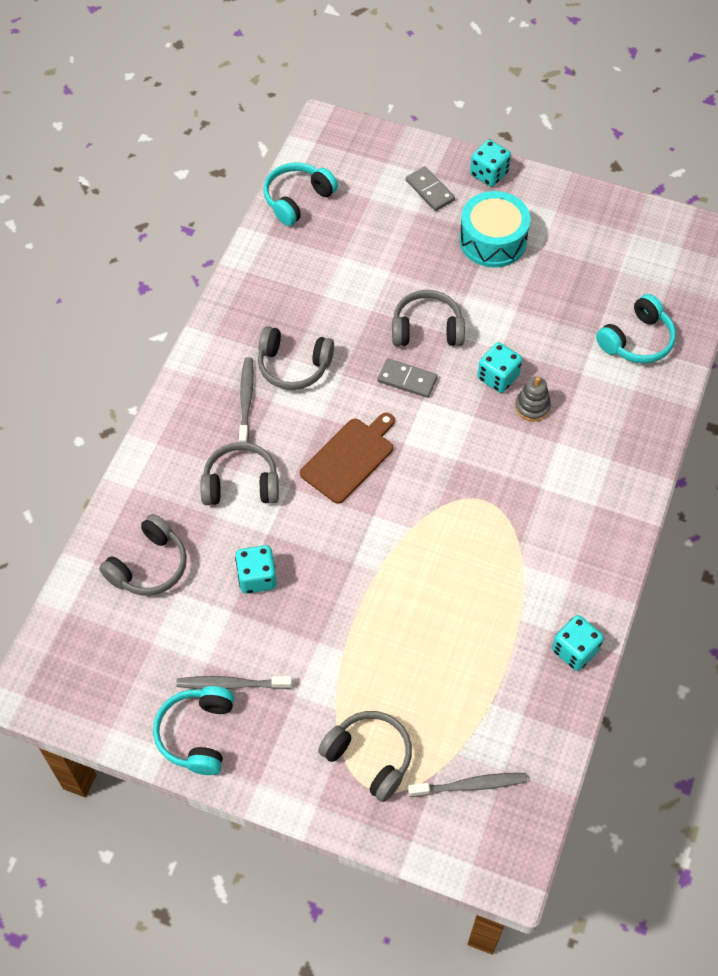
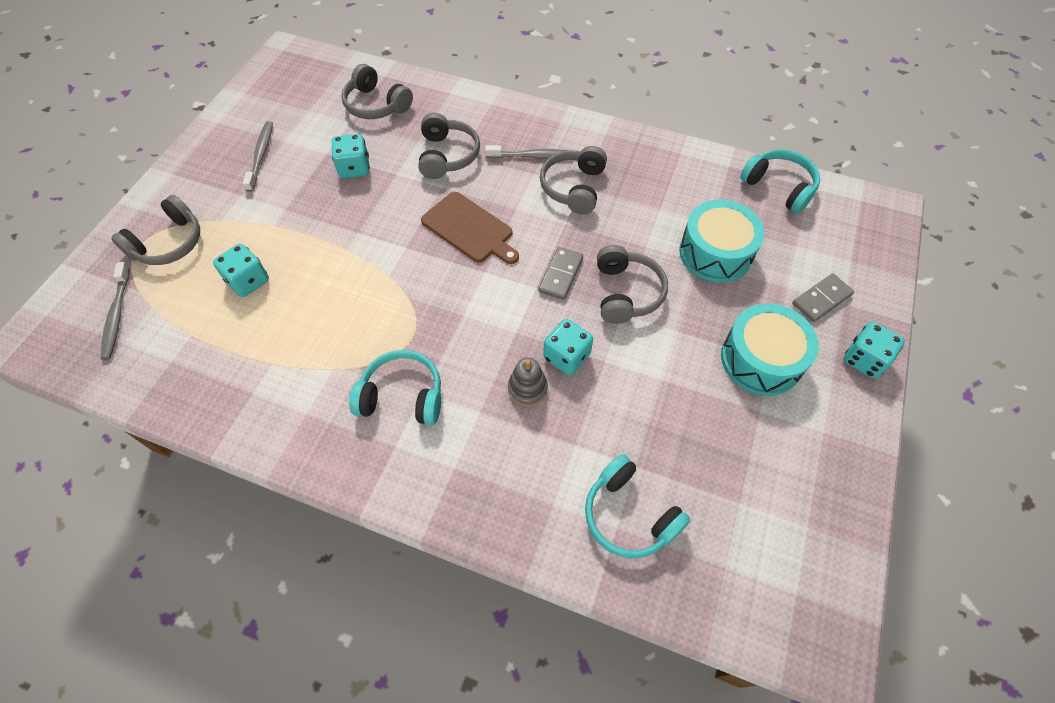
camera: 90 degrees right, 0 degrees up
(197, 734) = (224, 138): turquoise headphones -> turquoise headphones (402, 396)
(379, 258) = (715, 253): none -> turquoise drum
(574, 650) = (225, 412): turquoise dice -> turquoise dice (248, 281)

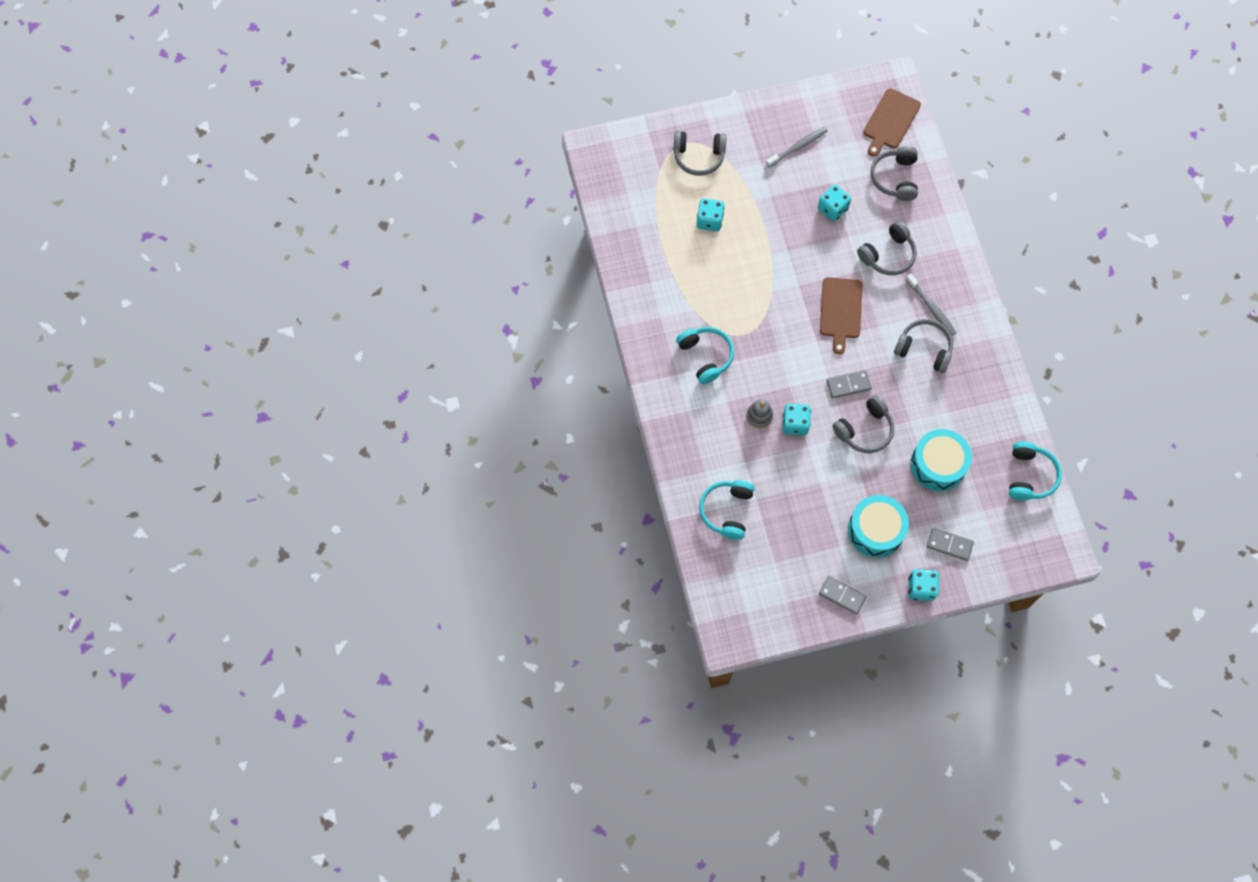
camera: 55 degrees right, 10 degrees up
(117, 315) = (638, 175): grey toothbrush -> none
(318, 76) = (890, 121): none -> brown cutting board
(574, 187) = (924, 349): grey headphones -> grey headphones turned 45 degrees clockwise
(831, 451) = (842, 595): none -> grey domino

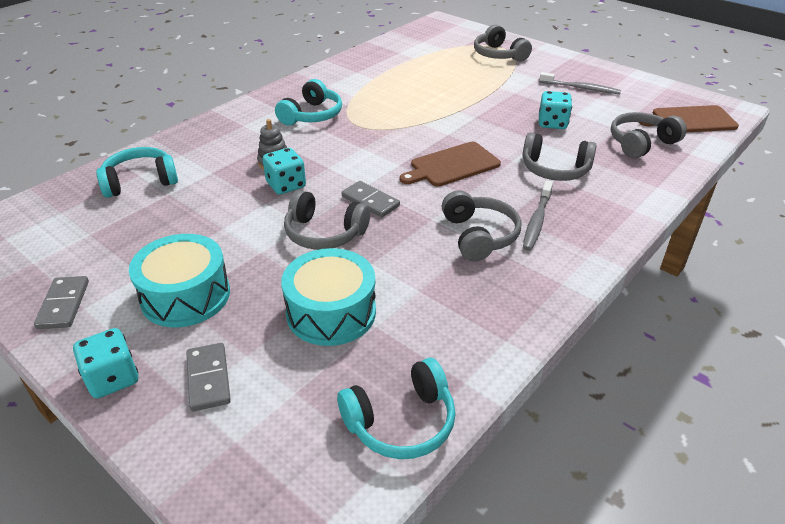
camera: 55 degrees right, 30 degrees down
(709, 220) = (449, 76): turquoise dice -> none

